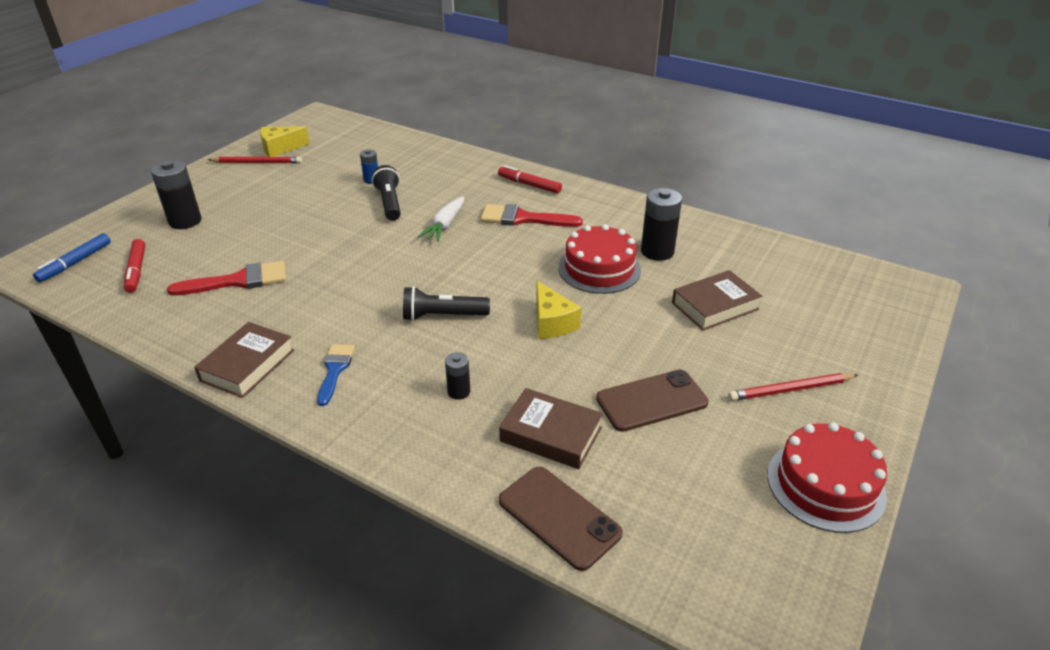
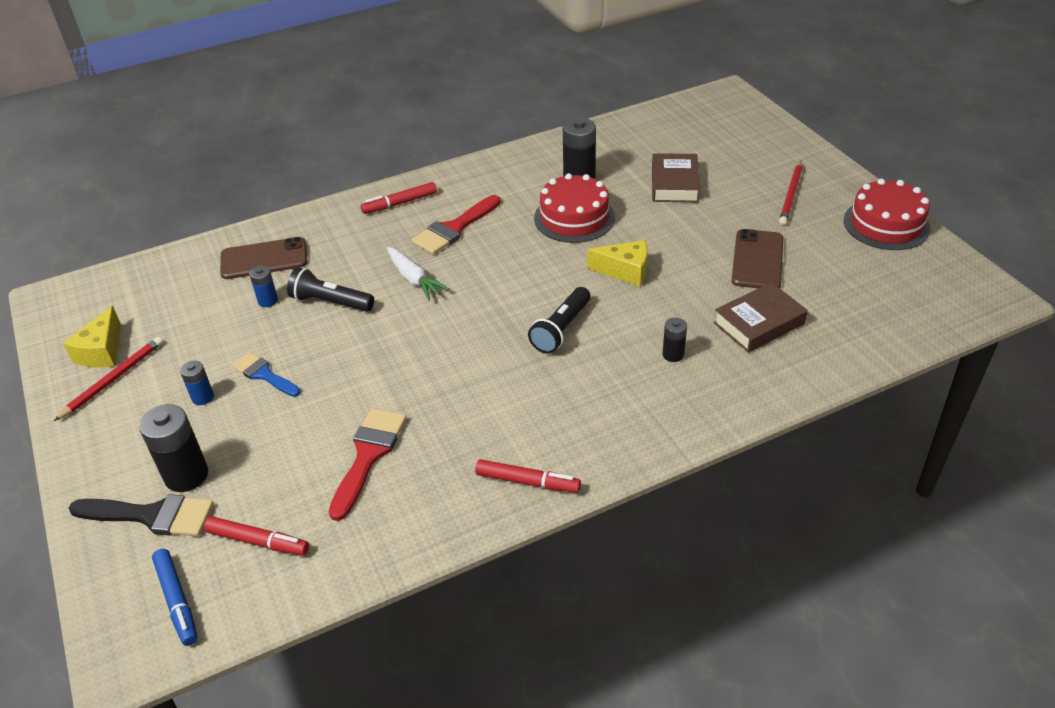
camera: 55 degrees left, 5 degrees up
(145, 224) = (151, 515): none -> black brush
(247, 365) = (527, 482): brown book -> red marker
(259, 197) = (202, 397): none -> blue battery
(335, 370) = (584, 422): blue brush -> blue brush (264, 374)
(559, 517) = (845, 351): brown phone -> brown phone (264, 259)

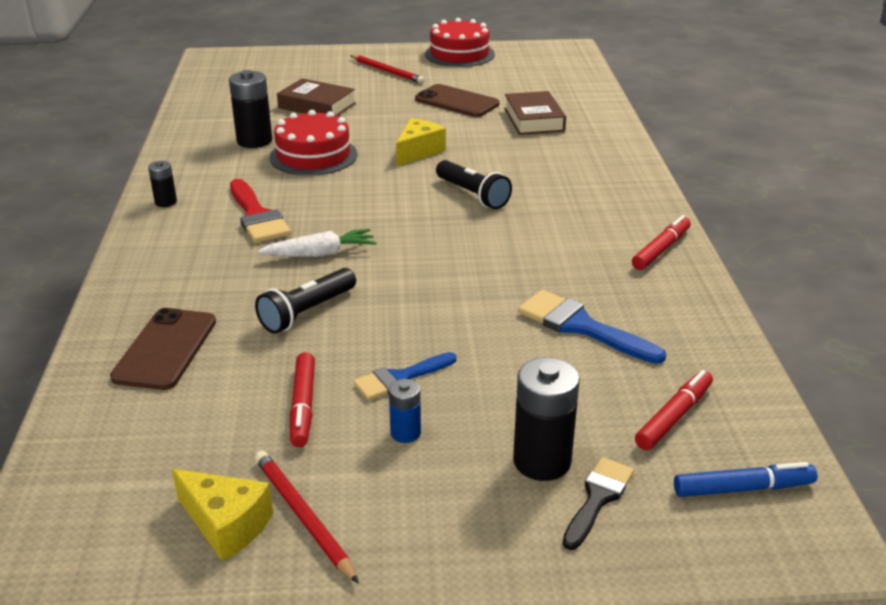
camera: 70 degrees left, 10 degrees down
(151, 515) = (597, 498): black brush -> black brush, size x0.66
(268, 301) = (258, 357): blue battery -> none
(368, 455) = (581, 326): red brush -> blue brush
(400, 203) = (168, 238): red marker -> red marker (303, 406)
(673, 354) = (545, 157): black battery -> black battery (166, 202)

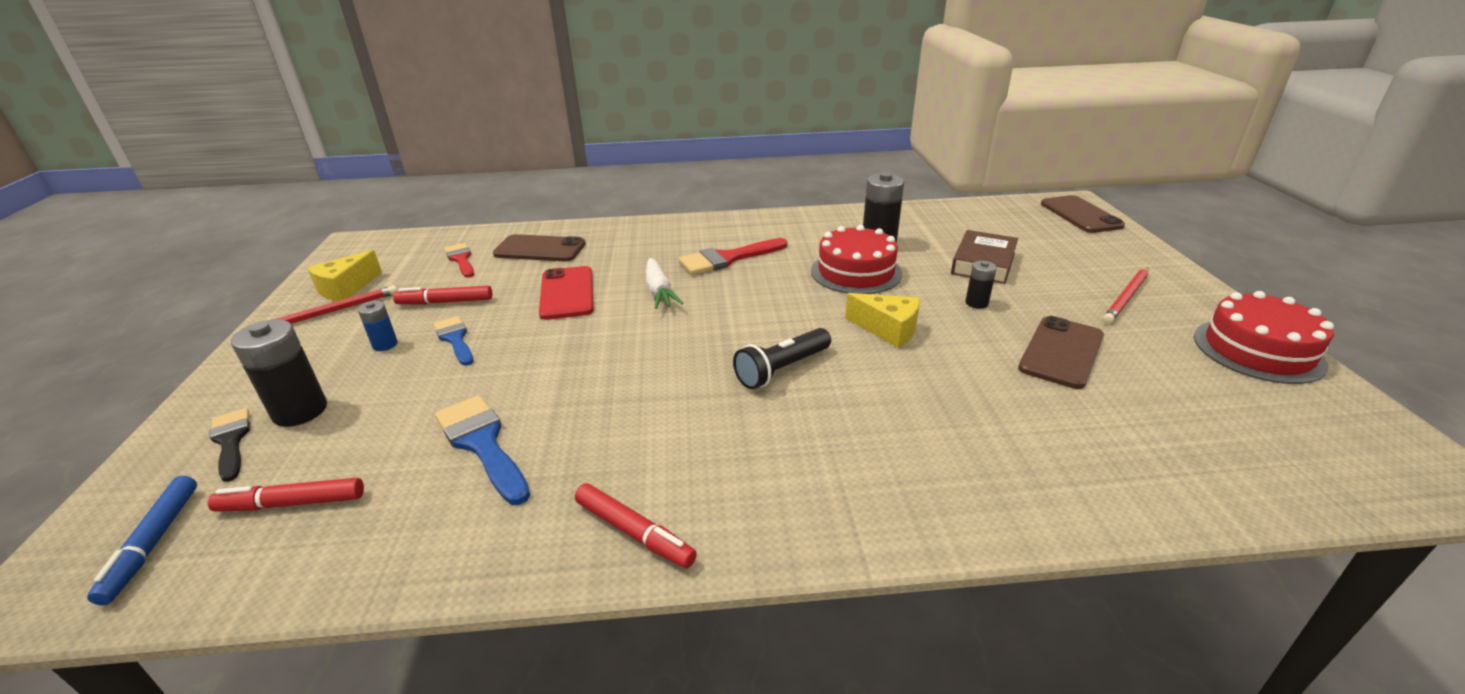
camera: 90 degrees right, 0 degrees up
(166, 202) = (750, 223): black battery -> black battery (976, 303)
(166, 419) = (461, 259): none -> red brush
(240, 59) = (1080, 215): none -> brown phone
(307, 312) = (567, 293): black flashlight -> red phone
(534, 119) = (1040, 422): brown book -> none
(581, 326) = (482, 444): blue brush -> blue brush turned 75 degrees counterclockwise
(597, 498) = (231, 441): black brush -> black brush turned 150 degrees counterclockwise
(674, 417) = (292, 503): red marker -> red marker turned 135 degrees clockwise

